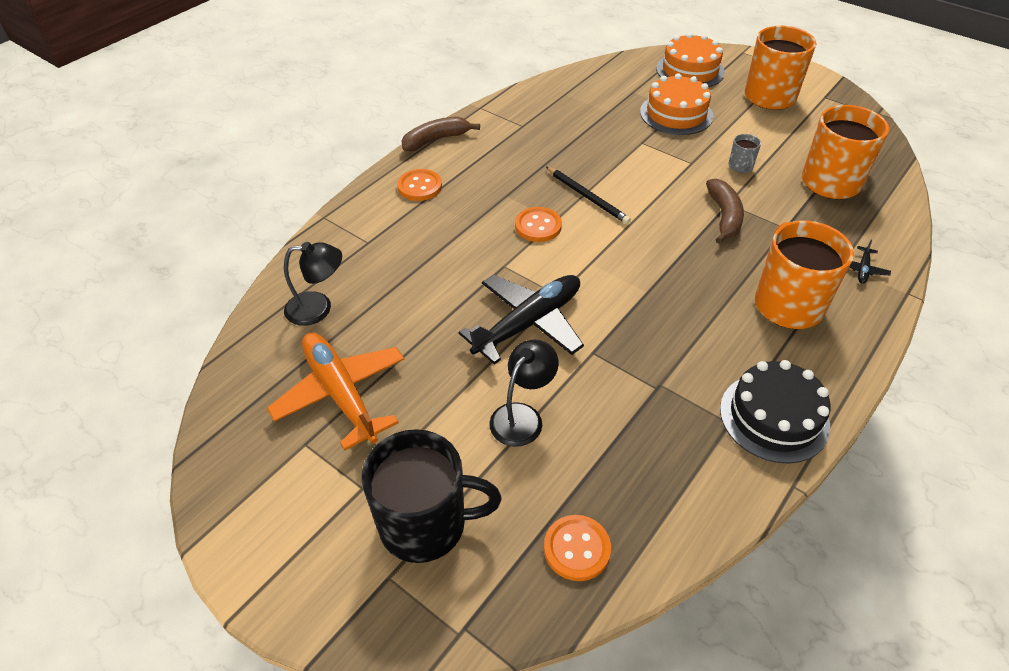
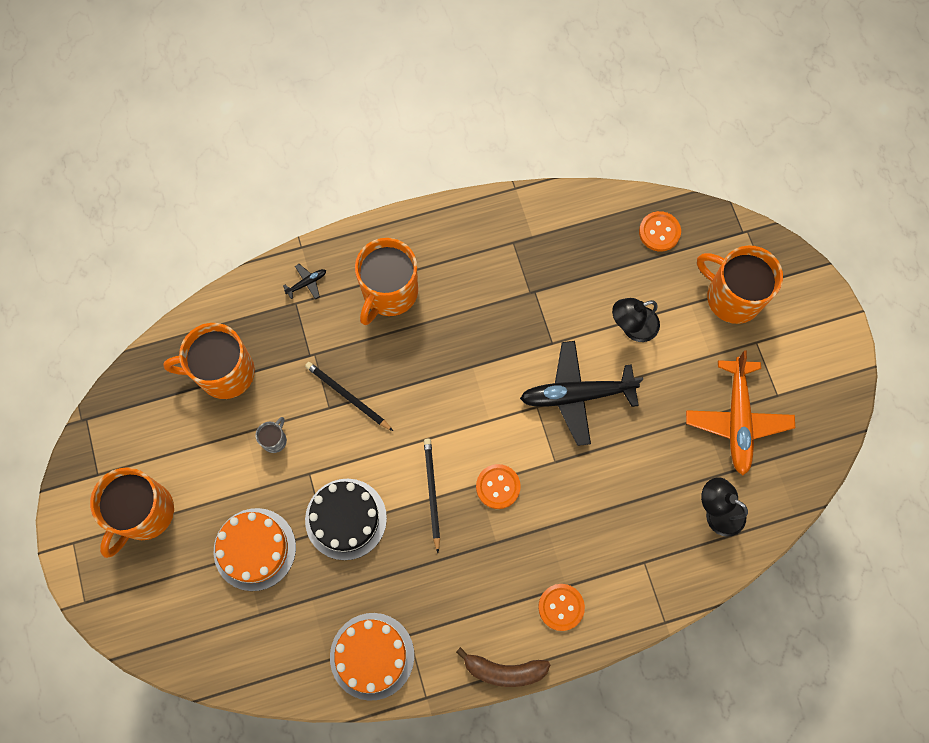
camera: 145 degrees left, 25 degrees up
(425, 524) = (732, 297): black mug -> orange mug
(690, 70) = (170, 609): orange cake -> orange cake (372, 656)
(724, 216) = (347, 396): brown banana -> black pencil
(774, 417) = (484, 228): black cake -> black cake (346, 519)

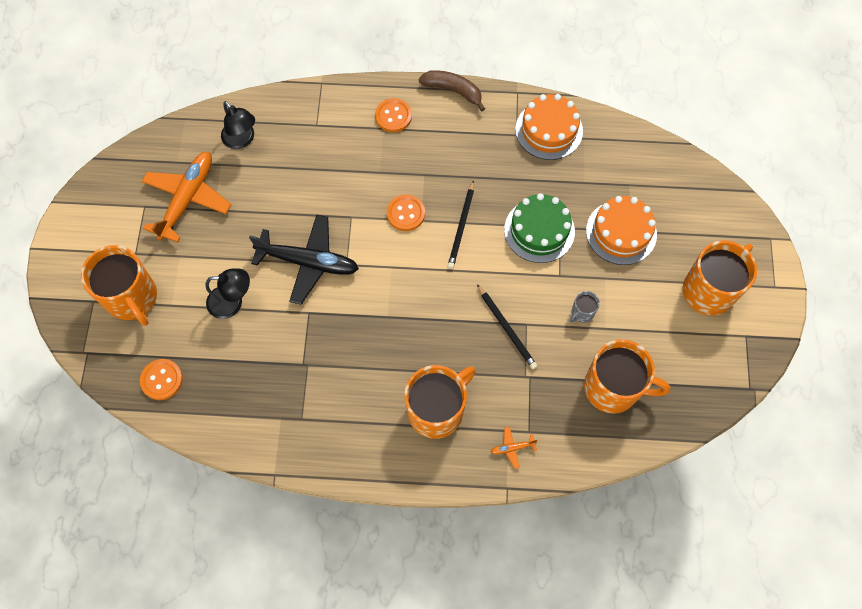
camera: 160 degrees left, 5 degrees down
(306, 283) = (512, 448): black plane -> orange plane
(346, 519) = (539, 230): black cake -> green cake

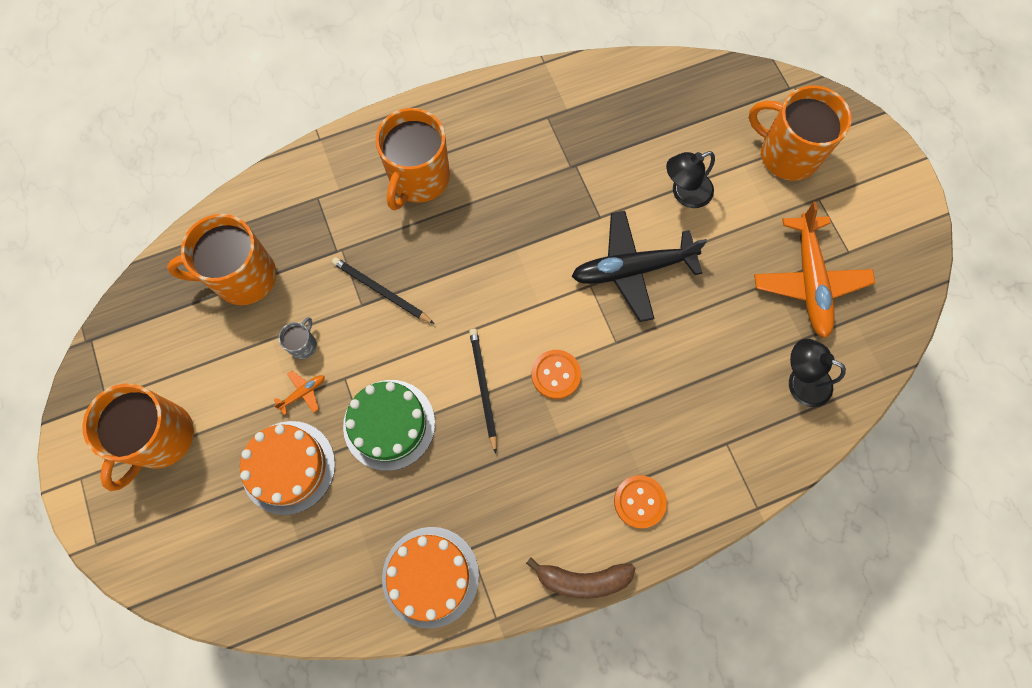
camera: 155 degrees right, 5 degrees up
(162, 380) = (702, 94): orange button -> none
(512, 448) = (328, 176): orange plane -> orange plane (303, 393)

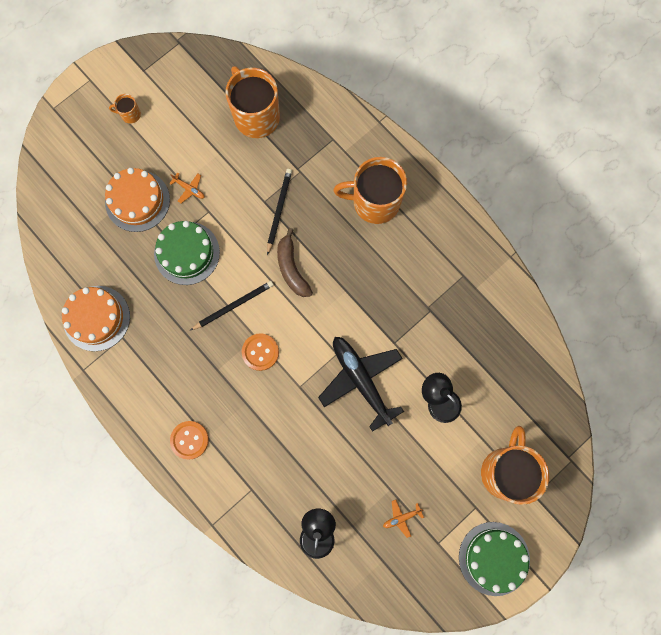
camera: 70 degrees right, 5 degrees up
(160, 438) = (130, 114): orange mug -> orange mug, size x0.43
(303, 345) = (222, 175): grey mug -> none
(582, 579) = (125, 418): brown banana -> brown banana (292, 268)
(809, 280) = (401, 517): orange plane -> orange plane, size x0.40
(880, 200) = (494, 558): none -> green cake

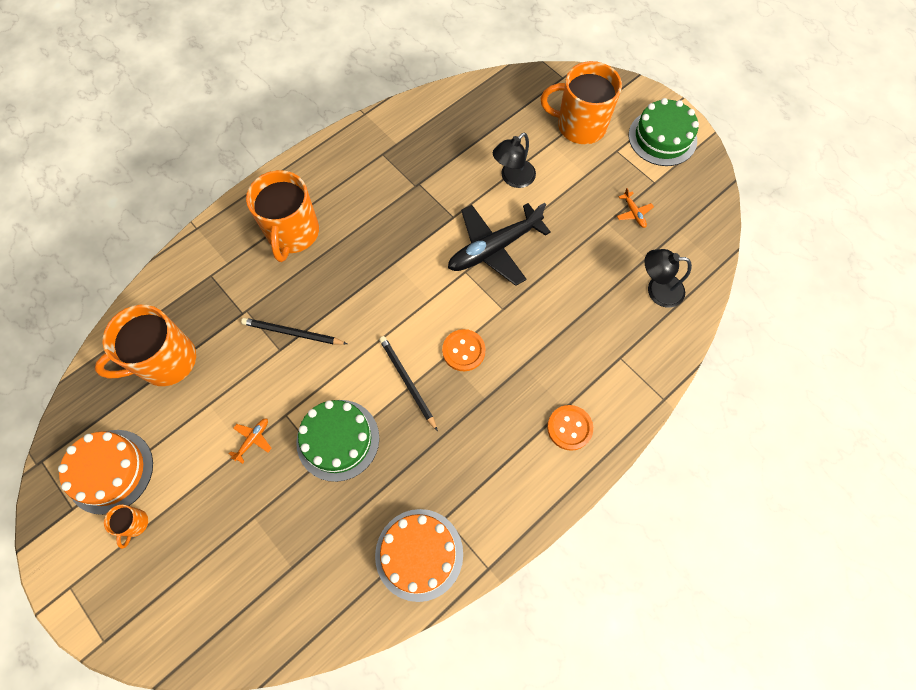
camera: 90 degrees left, 10 degrees down
(137, 201) = (261, 507): orange cake -> orange cake (110, 471)
(292, 268) = (365, 318): brown banana -> none

